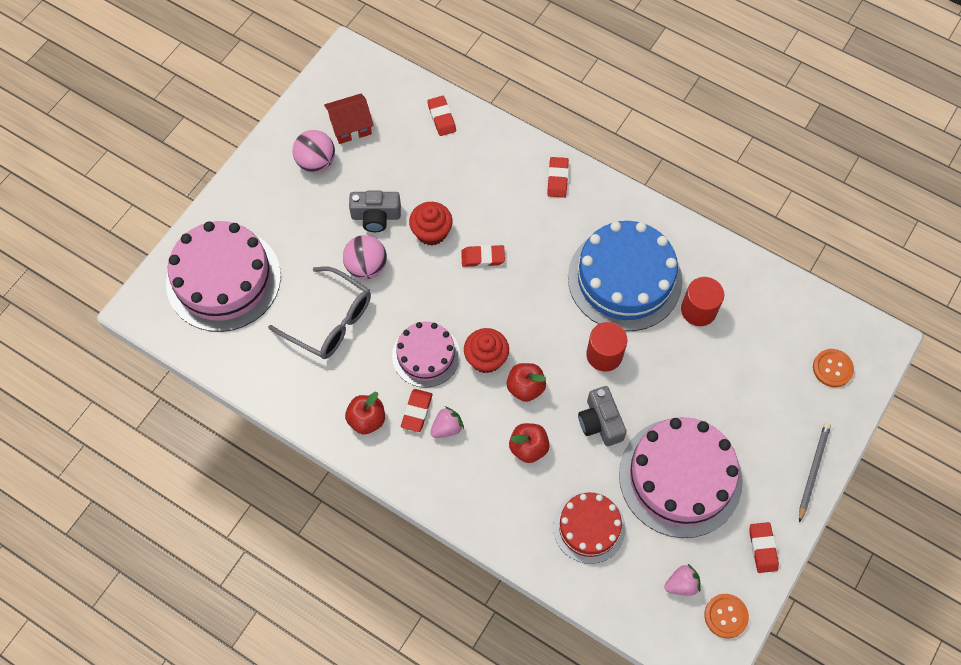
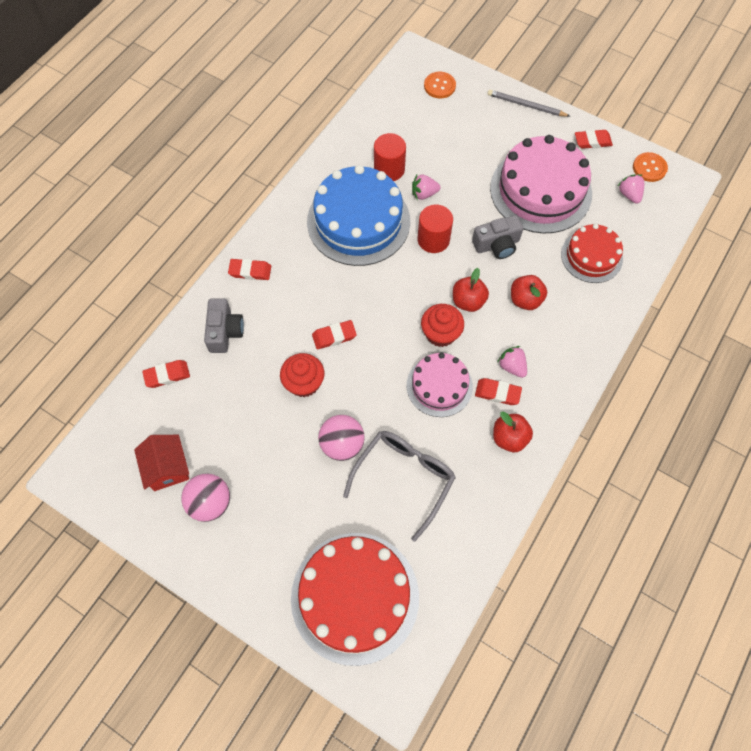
camera: 90 degrees left, 0 degrees up
(223, 279) = (355, 597): pink cake -> red cake
(376, 216) = (283, 437): grey camera -> grey camera (225, 331)
(483, 257) = (334, 336): red eraser -> red eraser turned 75 degrees clockwise
(666, 346) = (424, 194): none -> pink strawberry

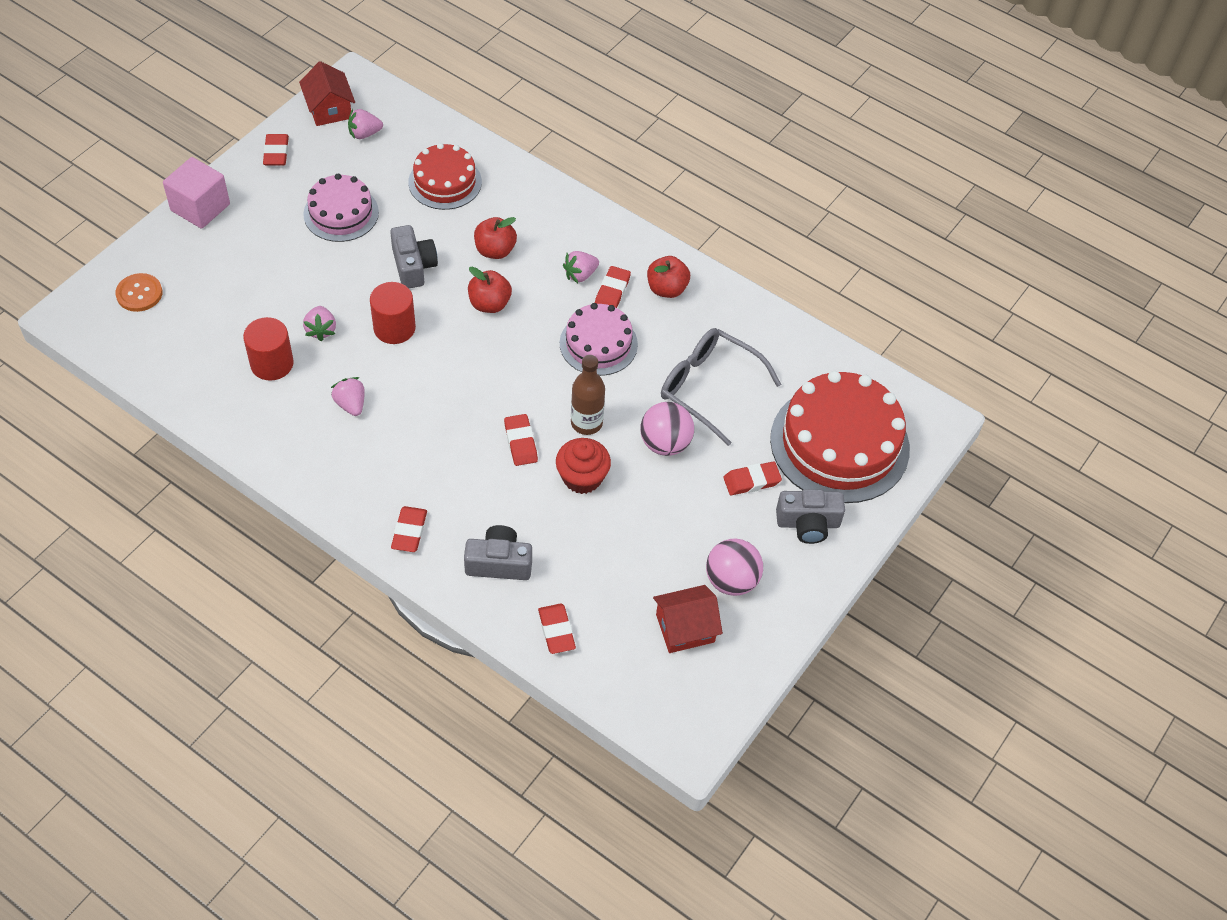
camera: 90 degrees left, 10 degrees down
(268, 567) = (808, 523): none -> grey camera
(309, 517) = (751, 481): none -> red eraser
(357, 382) = (586, 423): none -> brown bottle
(358, 221) = (351, 404): blue cake -> pink strawberry
(440, 333) = (530, 335): red cupcake -> none
(526, 105) = (200, 207): grey pencil -> pink cube
(540, 190) = (341, 213): pink cake -> pink cake, size x0.58
(649, 168) = (329, 109): orange button -> red house

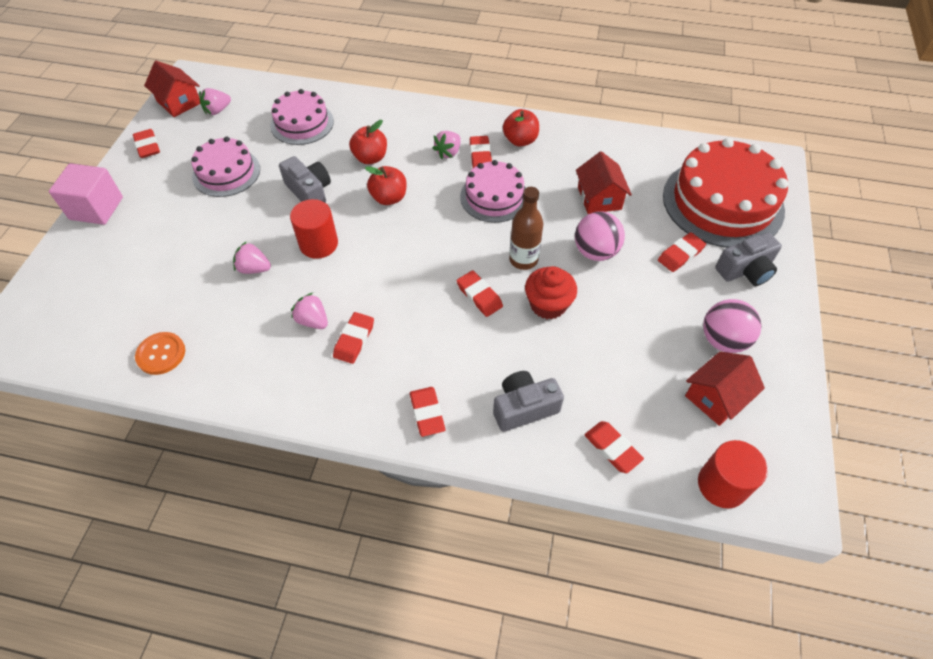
camera: 20 degrees left, 0 degrees up
(139, 294) = (66, 298): orange button -> orange button (161, 354)
(272, 364) = (222, 313): red cylinder -> red cylinder (722, 485)
(321, 330) = (254, 268): pink strawberry -> pink strawberry turned 135 degrees clockwise
(379, 438) = (354, 340): none -> red eraser
(445, 182) = (302, 123): red cake -> pink cake
(708, 388) = (599, 198): grey glasses -> red house

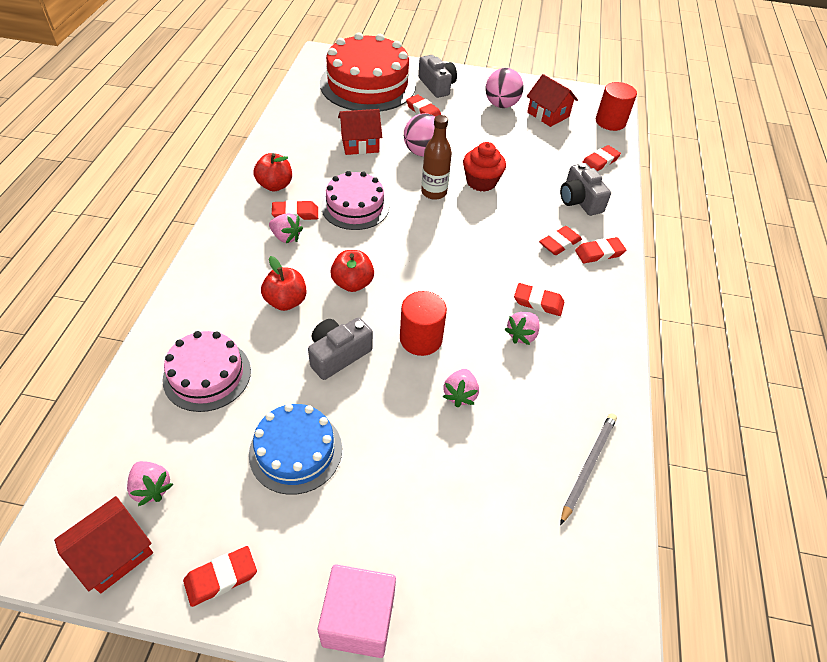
camera: 95 degrees left, 5 degrees down
(161, 354) = (588, 466): orange button -> grey pencil
(226, 172) = (296, 451): pink cake -> blue cake
(479, 296) = (477, 220): red eraser -> red eraser (559, 243)

